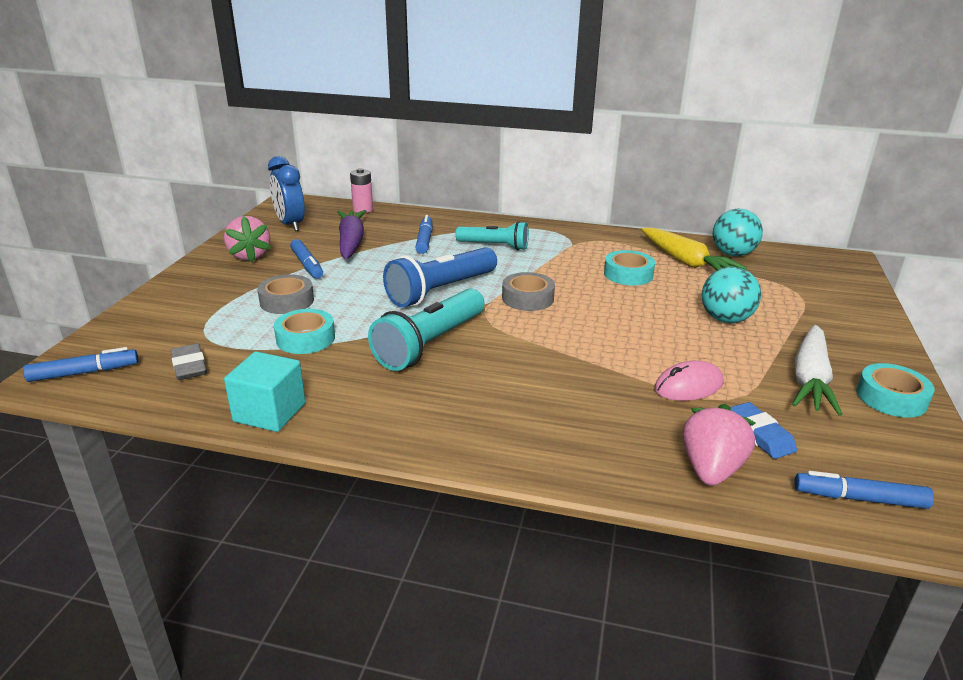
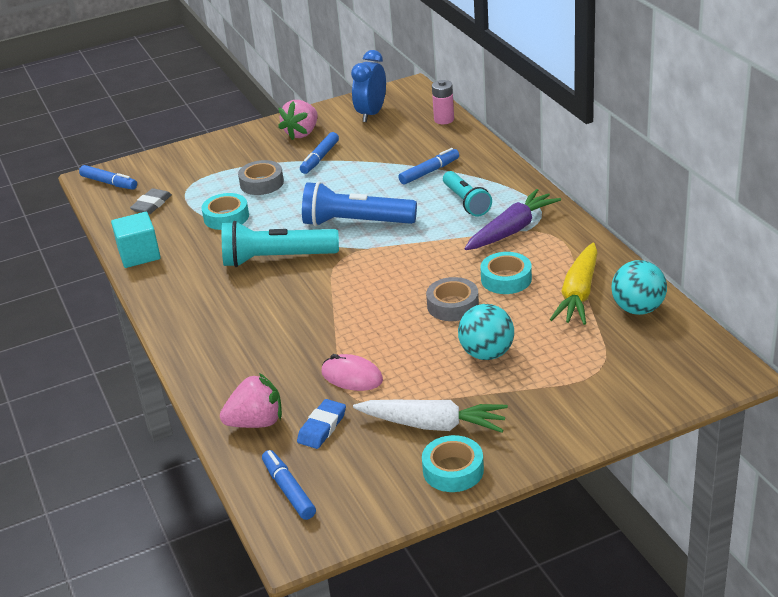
camera: 55 degrees right, 5 degrees up
(351, 242) = (379, 150): purple carrot -> purple carrot (512, 230)
(527, 298) = (395, 259): grey tape -> grey tape (453, 305)
(810, 379) = (433, 425): white carrot -> white carrot turned 150 degrees counterclockwise

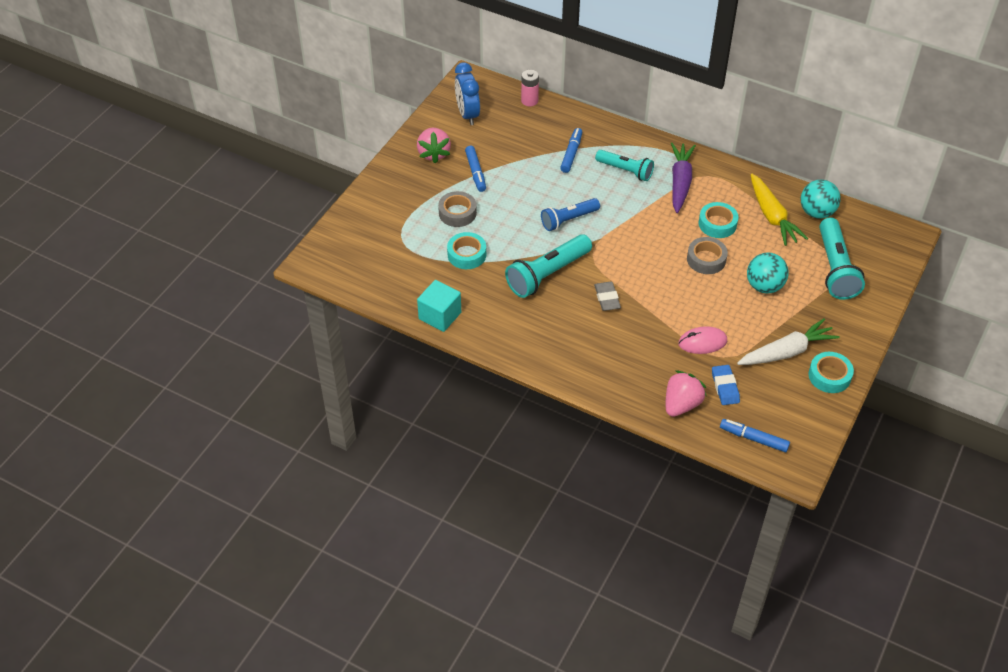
camera: 40 degrees left, 15 degrees up
(109, 183) = (330, 262): blue marker -> none
(151, 204) = (393, 268): grey eraser -> grey eraser (607, 298)
(356, 223) = (568, 220): blue flashlight -> blue flashlight, size x0.66
(593, 369) = (835, 268): none -> turquoise flashlight

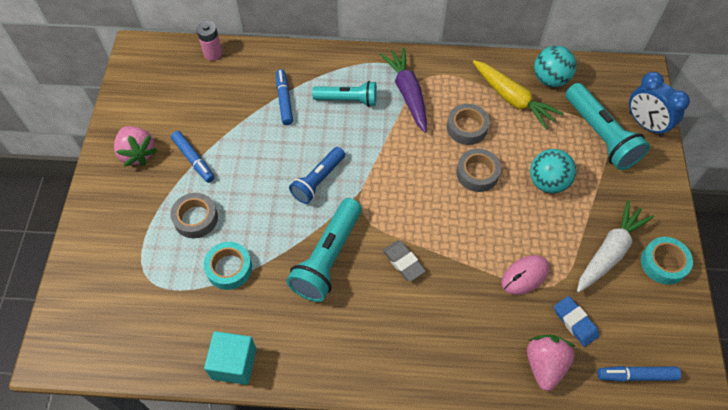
camera: 25 degrees left, 10 degrees up
(467, 115) = (154, 92): blue clock -> blue clock (645, 124)
(717, 224) = (467, 128): turquoise tape -> grey tape

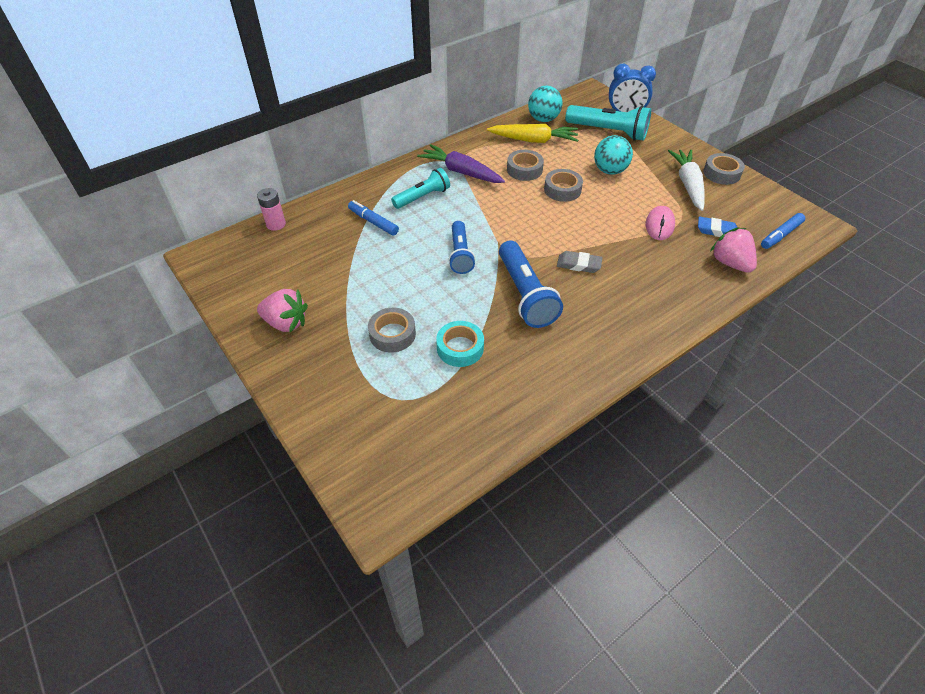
camera: 40 degrees left, 10 degrees down
(193, 159) = (343, 298): blue marker -> none
(234, 363) = (540, 404): turquoise cube -> none
(328, 258) = (525, 294): turquoise flashlight -> blue flashlight
(663, 263) = (721, 173): turquoise tape -> grey tape

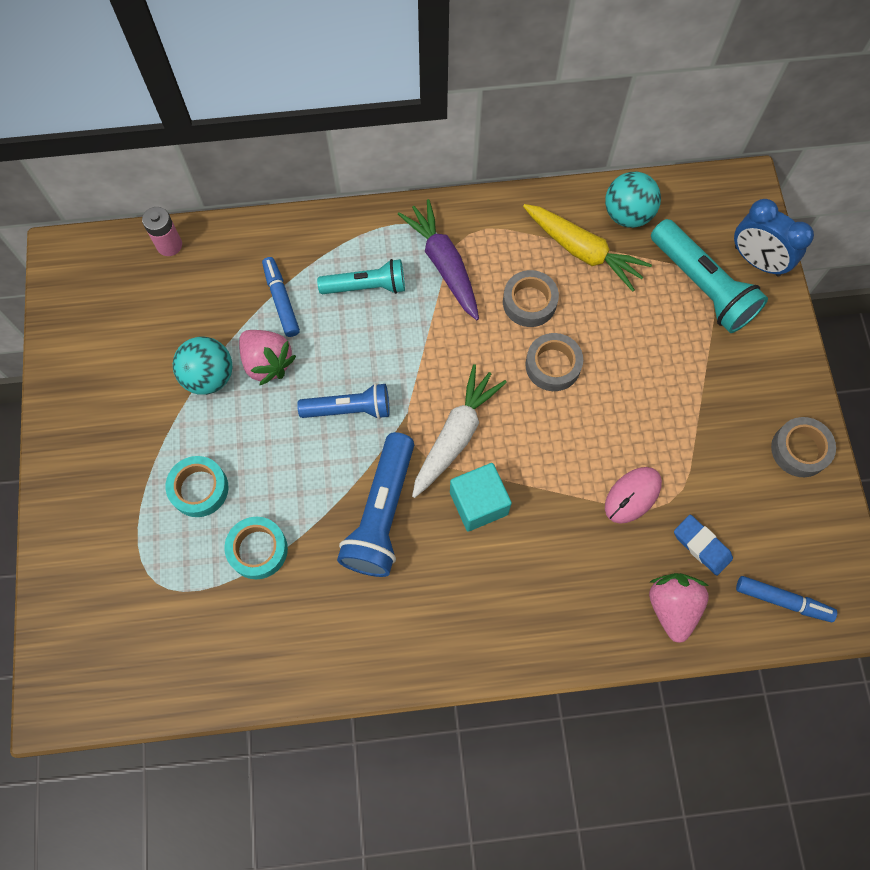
camera: 30 degrees right, 20 degrees up
(286, 323) = (100, 409): pink strawberry -> pink strawberry (267, 363)
(392, 334) = (199, 489): grey tape -> turquoise tape
(460, 254) = (349, 409): blue flashlight -> blue flashlight turned 120 degrees counterclockwise
(578, 264) = (478, 503): grey eraser -> turquoise cube
(609, 171) = (644, 363): turquoise ball -> turquoise ball (209, 376)
(688, 185) = (732, 445): white carrot -> white carrot (455, 435)
(780, 235) = (782, 601): blue marker -> blue marker turned 150 degrees counterclockwise

